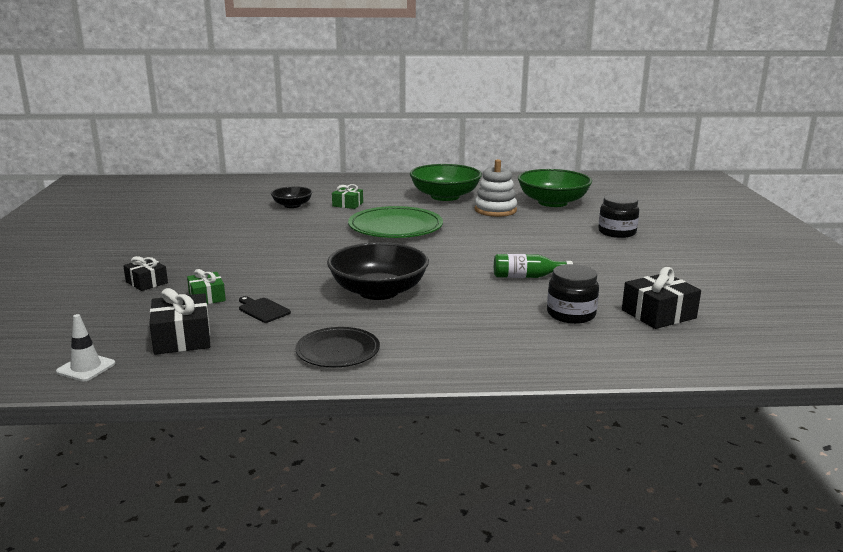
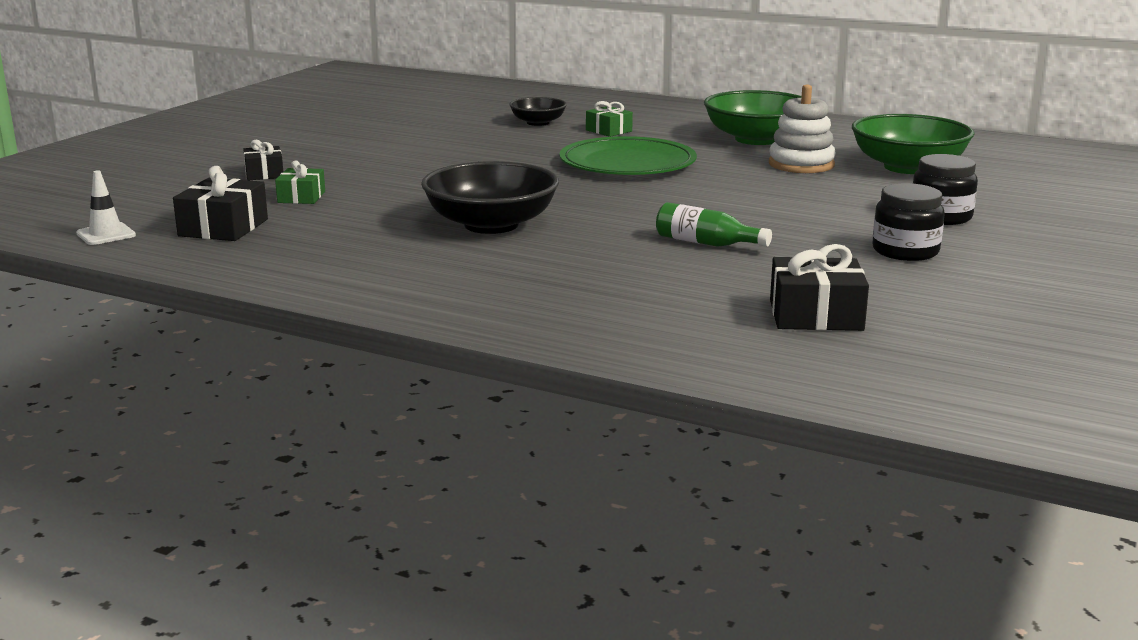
camera: 30 degrees right, 0 degrees up
(262, 310) = (338, 218): black cutting board -> none
(338, 351) = (353, 270): black plate -> none
(571, 314) = (690, 291): black jar -> black jar (905, 251)

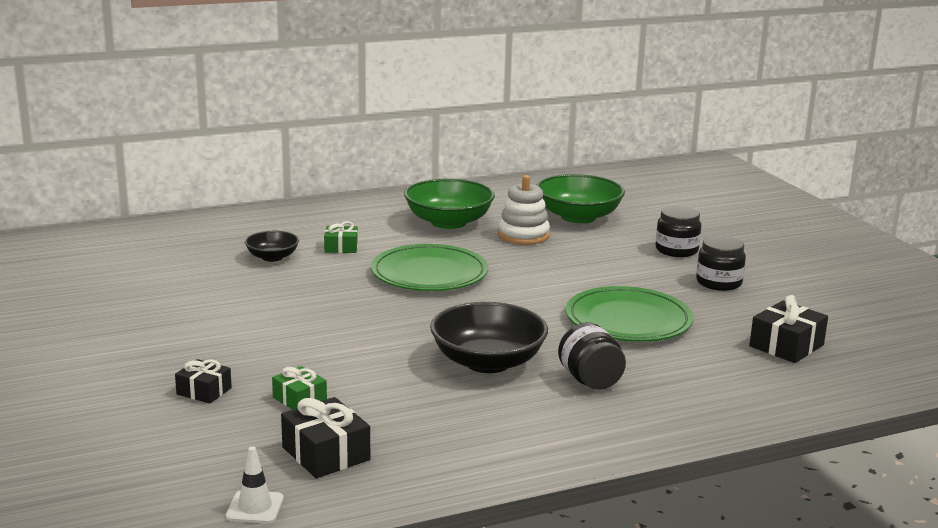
camera: 50 degrees left, 0 degrees up
(533, 264) = (590, 381): none -> black jar
(706, 243) = (628, 320): green bottle -> green plate

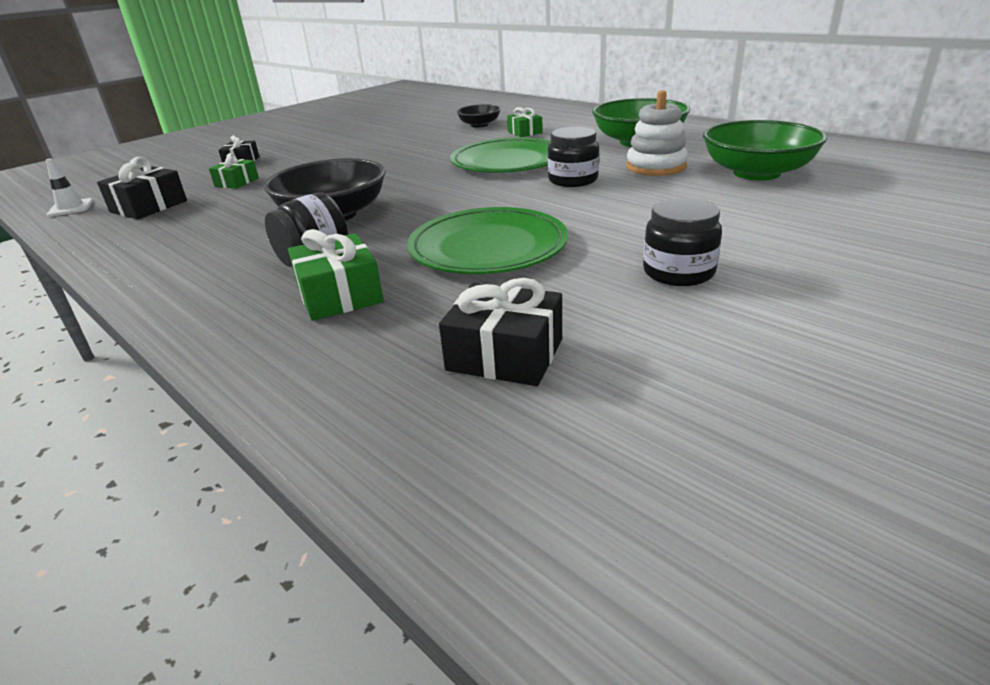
camera: 70 degrees right, 10 degrees up
(668, 379) = (339, 295): none -> green gift
(676, 250) = (750, 230): black jar -> black jar (573, 180)

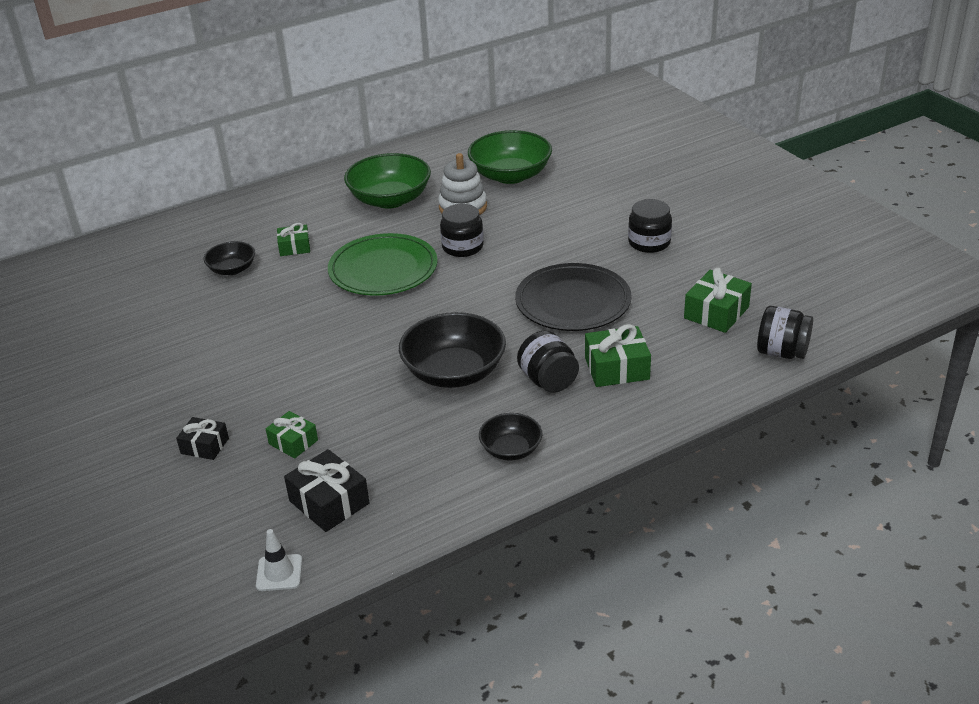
camera: 75 degrees left, 5 degrees up
(189, 261) = (511, 449): none -> black bowl
(393, 444) = (782, 352): none -> black jar
(488, 247) = (573, 302): green plate -> black plate
(505, 354) = (716, 312): black gift -> green gift

